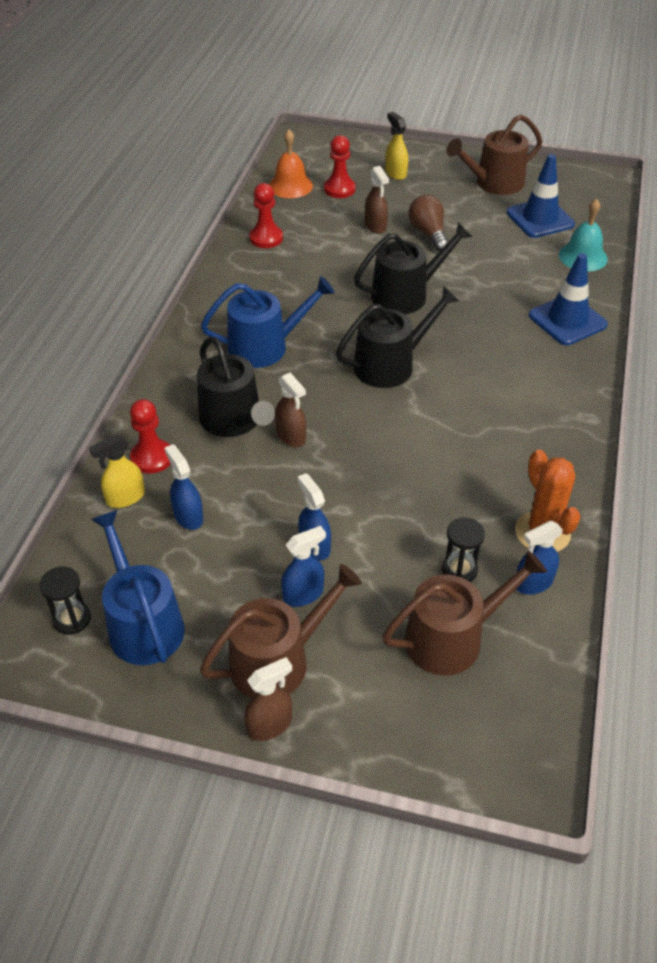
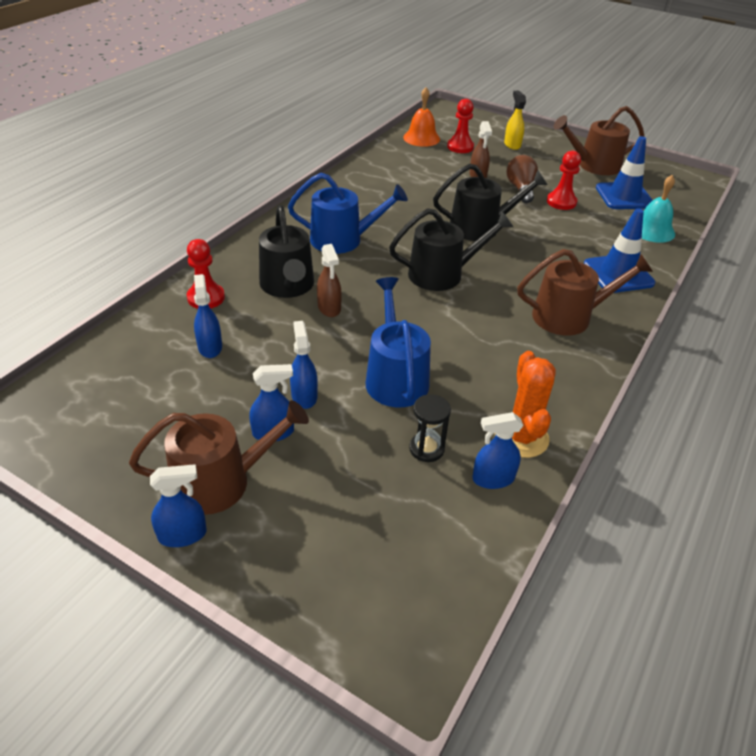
camera: 15 degrees right, 5 degrees down
(72, 619) = (69, 401): black hourglass -> none
(125, 498) = (167, 321): yellow spray bottle -> none
(143, 624) = (123, 420): blue watering can -> blue watering can (395, 378)
(266, 238) = (383, 168): red pawn -> red pawn (561, 202)
(270, 725) = (183, 535): brown spray bottle -> blue spray bottle
(452, 638) = (391, 506): brown watering can -> brown watering can (568, 316)

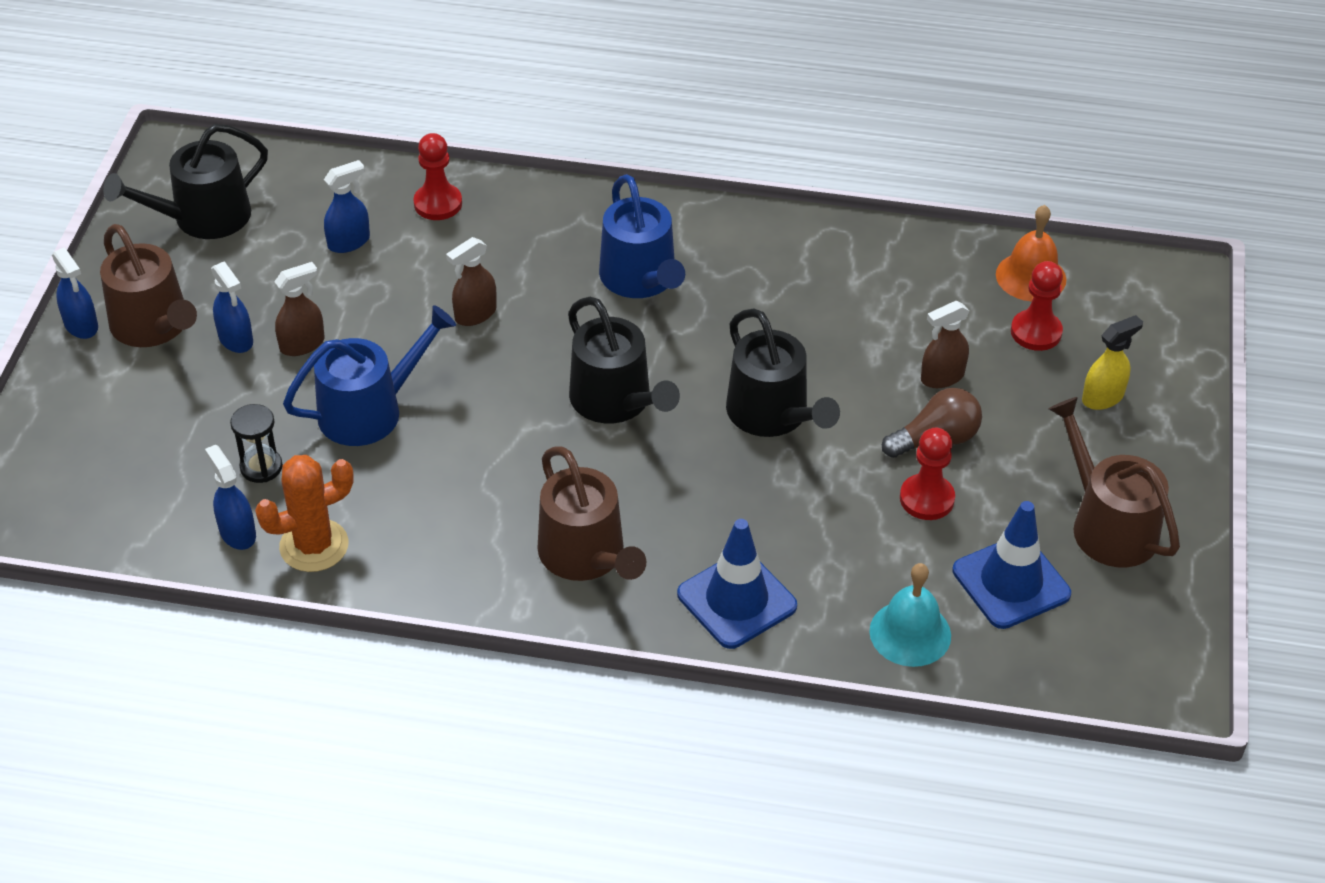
camera: 70 degrees right, 5 degrees up
(288, 286) = (501, 263): black watering can -> black watering can (203, 218)
(304, 396) = (302, 344): blue spray bottle -> brown spray bottle

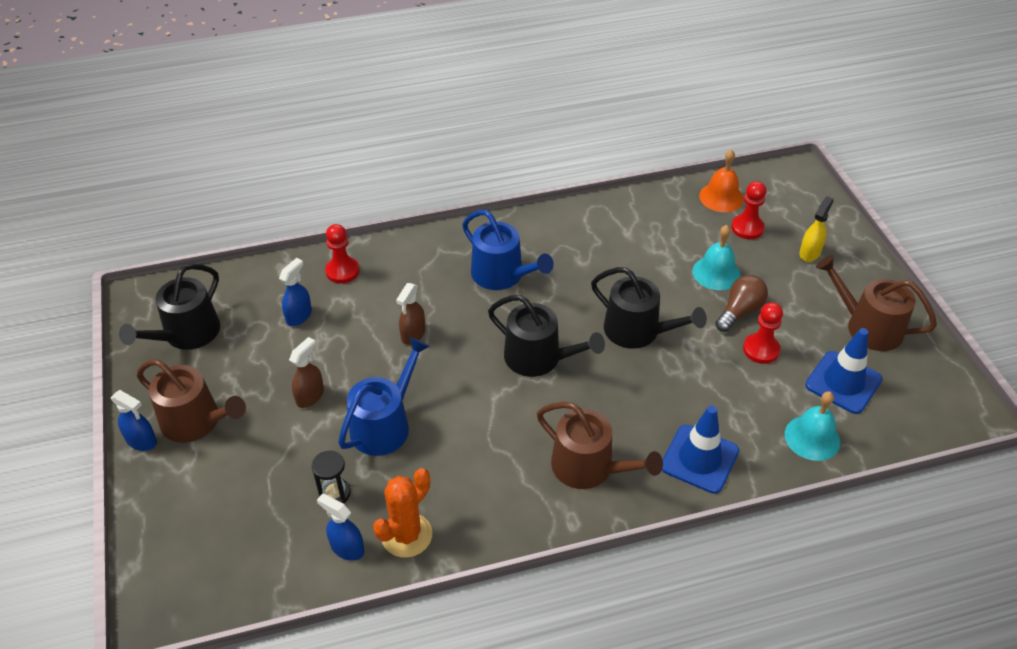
camera: 25 degrees left, 0 degrees up
(236, 339) = (261, 410): blue spray bottle -> none
(942, 377) = (716, 273): brown spray bottle -> turquoise bell

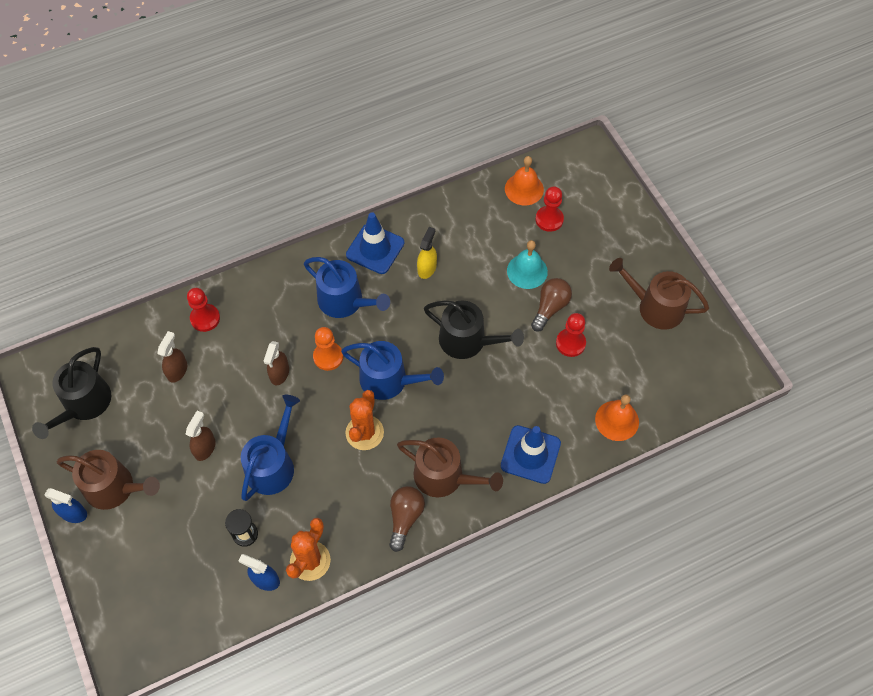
camera: 10 degrees left, 15 degrees up
(299, 316) = (177, 370): blue spray bottle -> brown spray bottle
(472, 325) = (328, 357): none -> orange pawn
(500, 407) = (364, 432): none -> orange cactus
(533, 505) = (405, 518): none -> brown light bulb
(538, 358) = (389, 380): black watering can -> blue watering can
(809, 253) = (604, 238): yellow spray bottle -> yellow spray bottle (427, 268)
(812, 437) = (617, 420): turquoise bell -> orange bell
(843, 382) = (638, 364): blue traffic cone -> blue traffic cone (375, 249)

